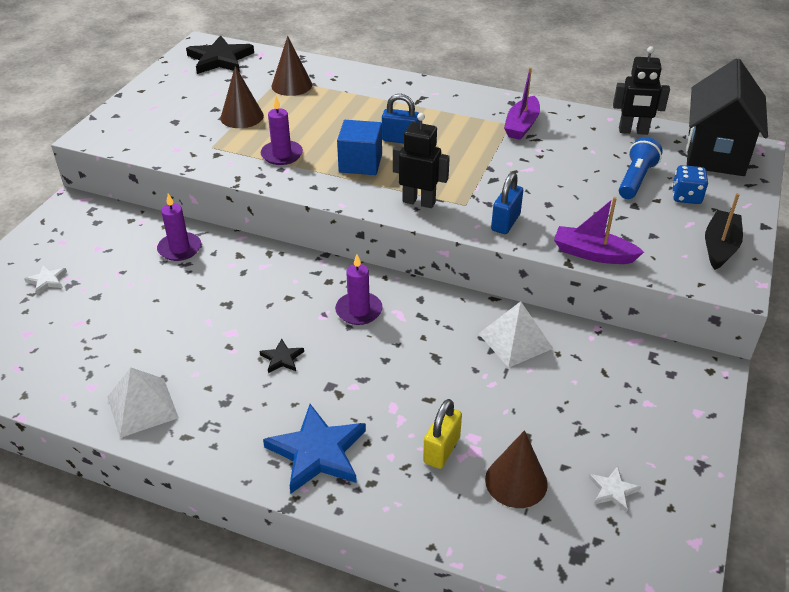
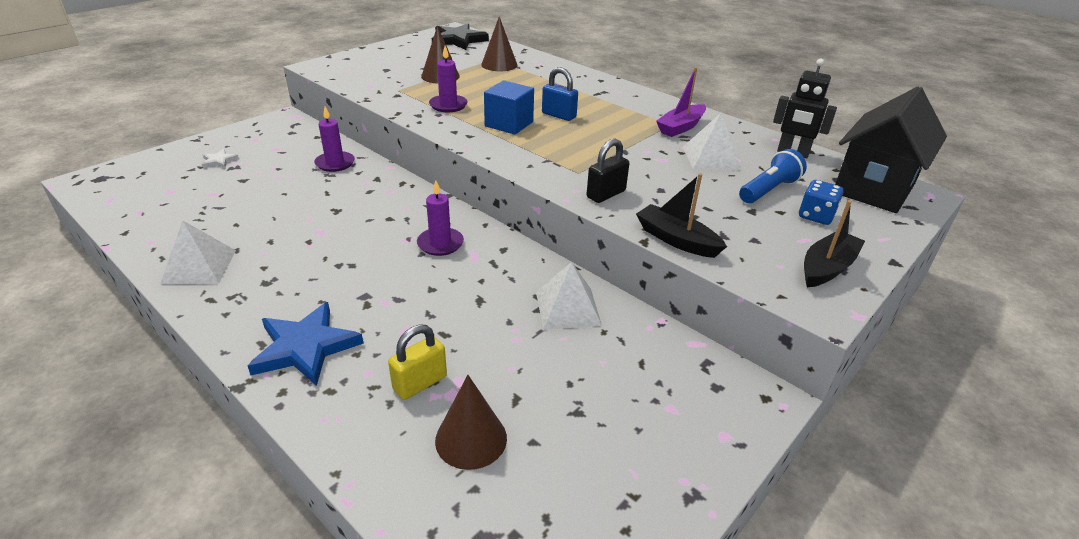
camera: 20 degrees right, 5 degrees down
(282, 358) = (343, 262): black star -> none
(419, 202) = (536, 161): black robot -> none
(505, 222) = (606, 194): blue padlock -> black padlock
(569, 155) = (711, 157): none -> white pyramid
(593, 254) = (676, 240): purple boat -> black boat
(613, 490) = (570, 486): white star -> none

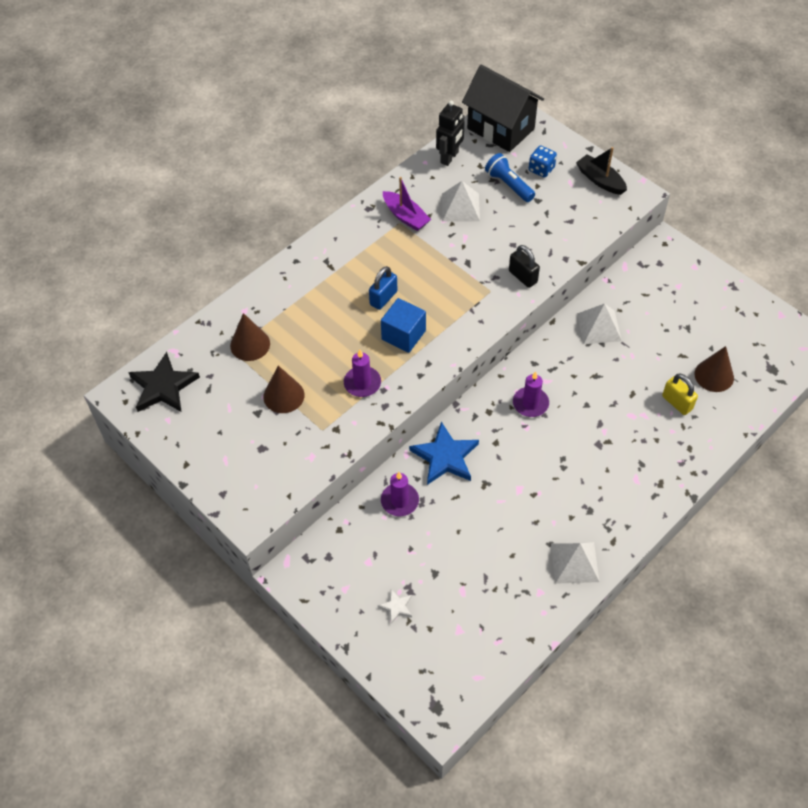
camera: 85 degrees left, 20 degrees up
(305, 347) = (655, 469): blue star -> blue star (445, 457)
(676, 240) = (578, 245): black boat -> none

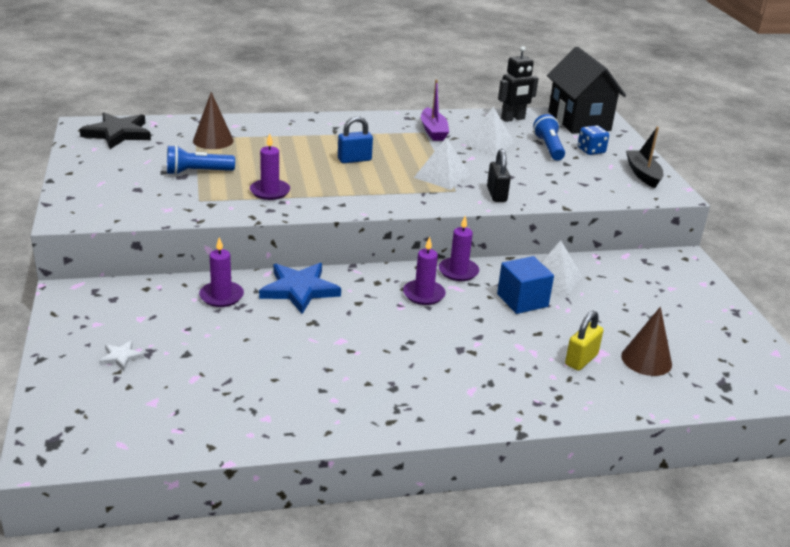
camera: 30 degrees right, 25 degrees down
(283, 395) = (197, 172): brown cone -> blue flashlight
(403, 335) = (343, 182): blue cube -> blue cube (522, 300)
(532, 362) = (458, 271): none -> purple candle
(574, 562) = (329, 415): white pyramid -> white pyramid (442, 176)
(677, 403) = (581, 360): yellow padlock -> yellow padlock turned 45 degrees clockwise

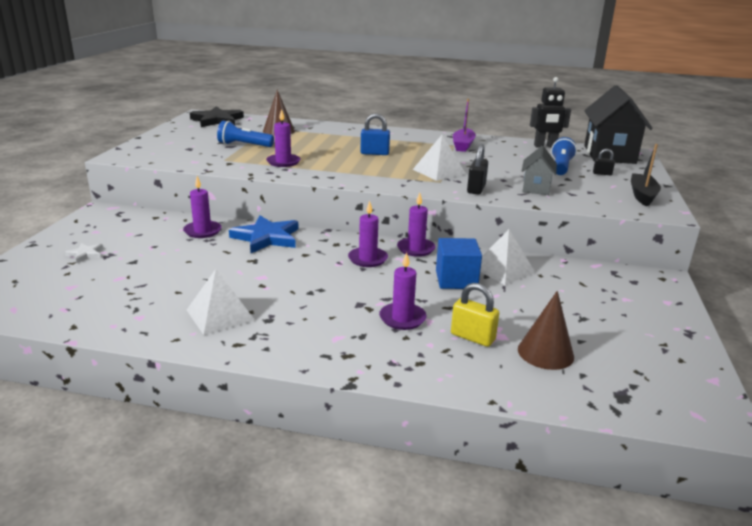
camera: 25 degrees right, 5 degrees down
(488, 143) = (505, 157): white pyramid -> white pyramid (220, 315)
(509, 355) = (402, 318): none -> purple candle
(548, 182) = (536, 188): none -> grey house
(581, 360) = (472, 337): yellow padlock -> yellow padlock turned 60 degrees clockwise
(591, 151) = (602, 173): blue dice -> black padlock

